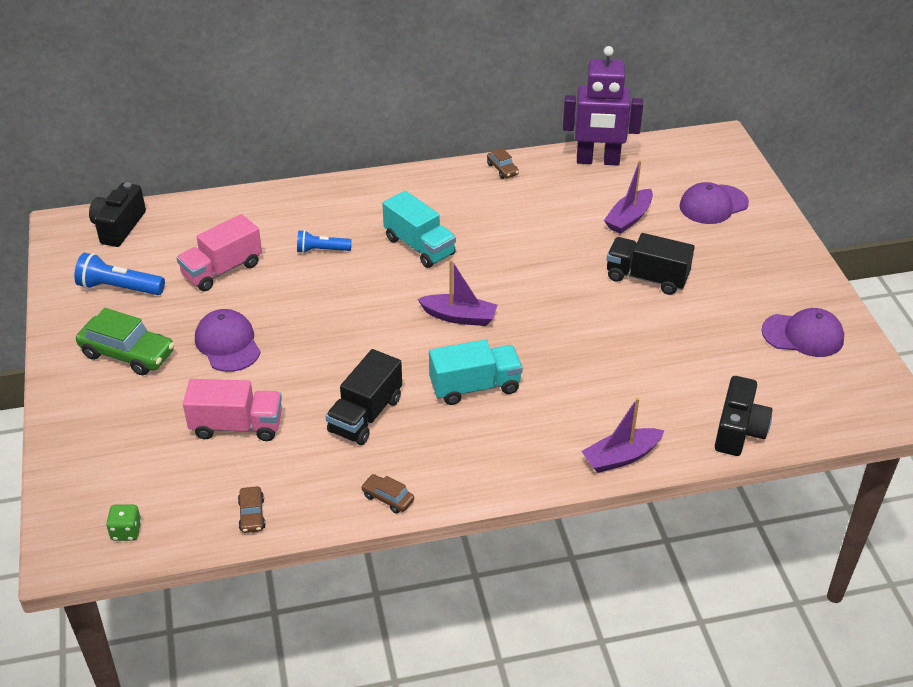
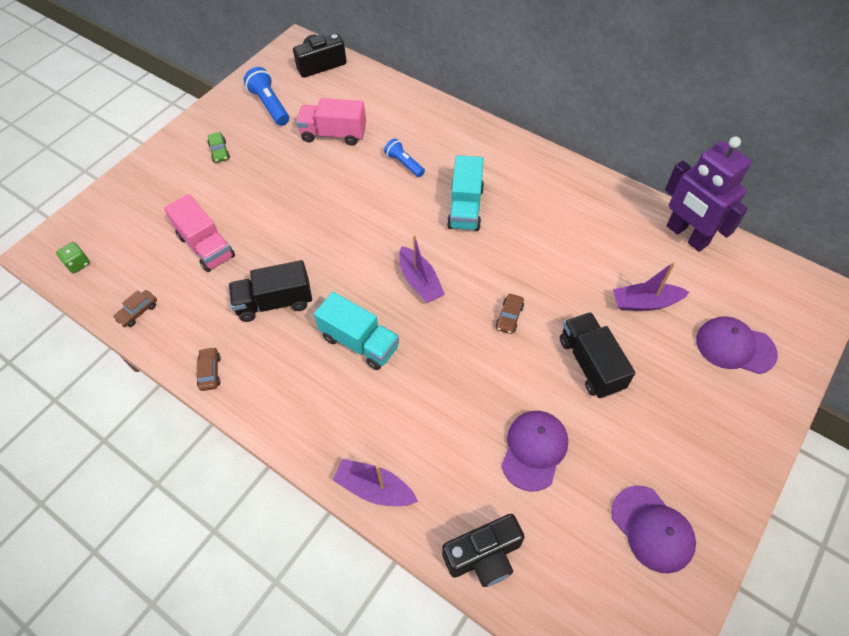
camera: 50 degrees right, 15 degrees up
(127, 353) = (220, 152): green car -> green car, size x0.50
(227, 344) = (272, 187): purple cap -> purple cap (534, 450)
(502, 169) = (602, 190): brown car -> brown car (509, 317)

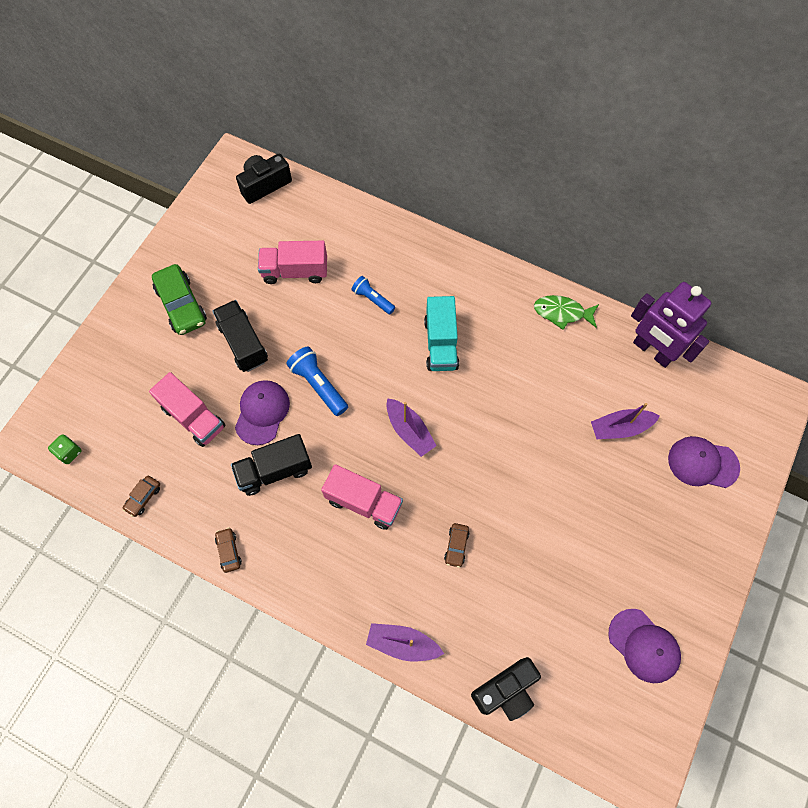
camera: 10 degrees left, 10 degrees up
(220, 152) = (182, 305): green car -> green car, size x2.00
(269, 105) = (221, 242): blue flashlight -> blue flashlight (318, 385)
(360, 342) = (363, 502): turquoise truck -> pink truck
(509, 317) = (498, 458): brown car -> brown car (456, 546)
(534, 450) = (536, 588): purple cap -> purple cap (262, 412)
(591, 364) = (577, 497): black truck -> black truck (243, 343)
(594, 193) = (562, 313): none -> green fish

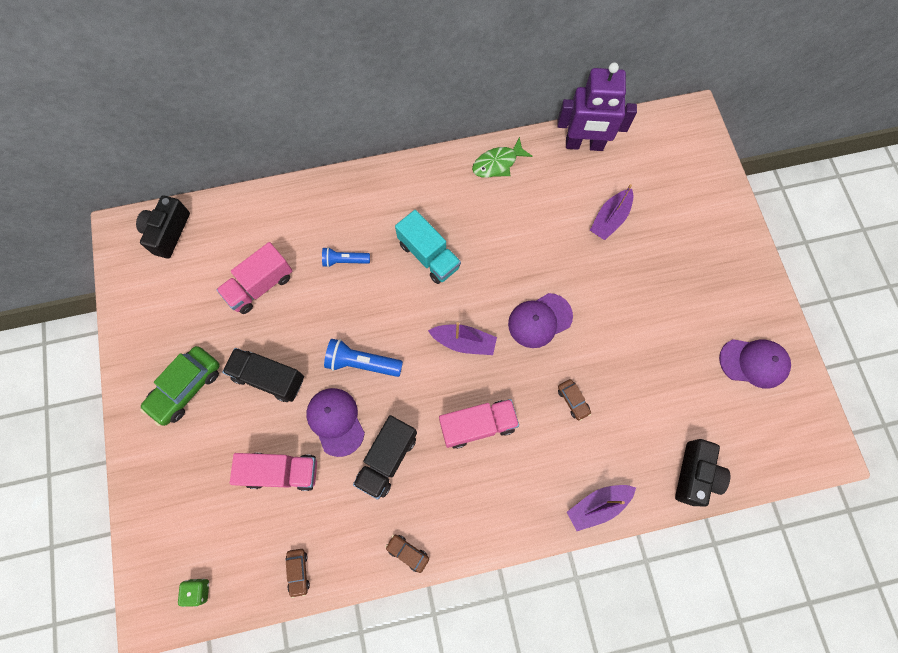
camera: 40 degrees left, 5 degrees up
(182, 305) = (186, 388): green car -> green car turned 105 degrees clockwise
(702, 463) = (684, 201): purple cap -> purple cap (539, 320)

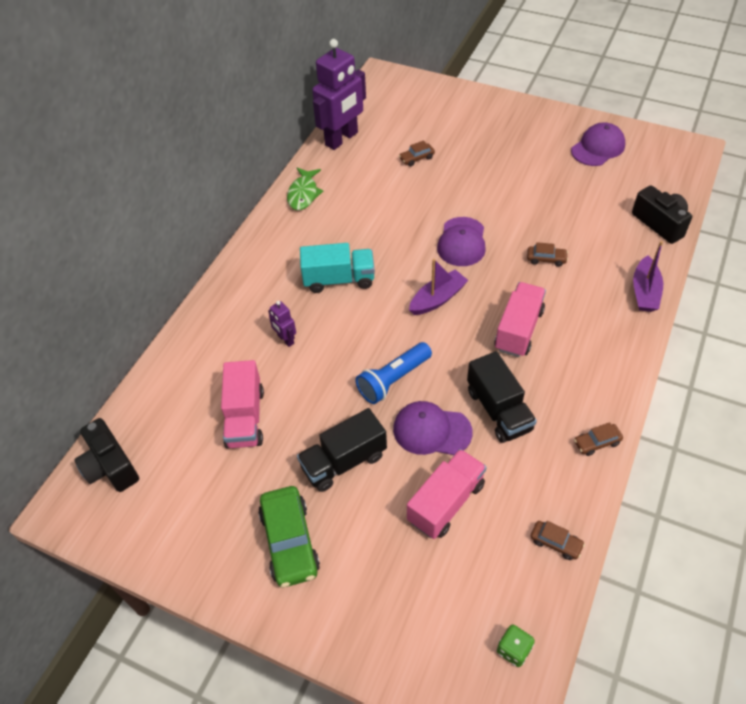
camera: 50 degrees left, 20 degrees down
(345, 261) = (285, 339): blue flashlight -> purple robot
(610, 219) = (416, 158): purple boat -> brown car

